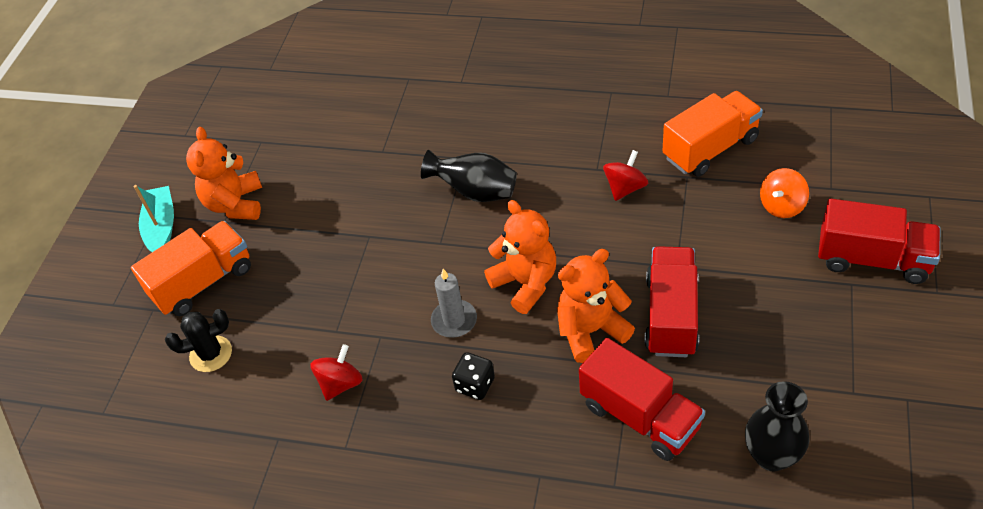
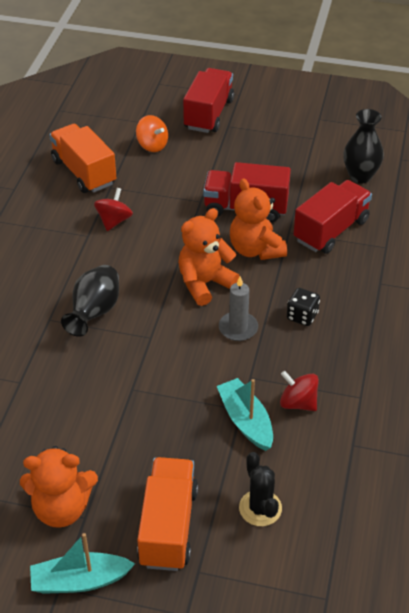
camera: 95 degrees left, 5 degrees down
(203, 282) = (168, 526): orange truck -> orange truck turned 45 degrees clockwise
(320, 336) = (245, 421): none -> turquoise boat
(625, 188) = (114, 221): red spinning top -> red spinning top turned 75 degrees clockwise

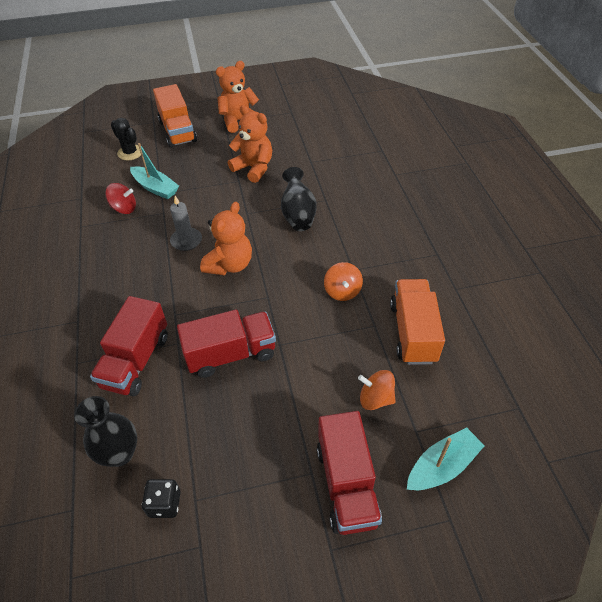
camera: 155 degrees right, 5 degrees up
(79, 581) = (210, 102): turquoise boat -> turquoise boat (442, 466)
(84, 172) = (413, 332): orange truck -> orange truck turned 120 degrees counterclockwise
(114, 221) = (342, 291): red spinning top -> orange spinning top
(255, 249) = (201, 311): orange teddy bear -> orange teddy bear (254, 168)
(302, 316) = (139, 267): black dice -> black dice (165, 504)

